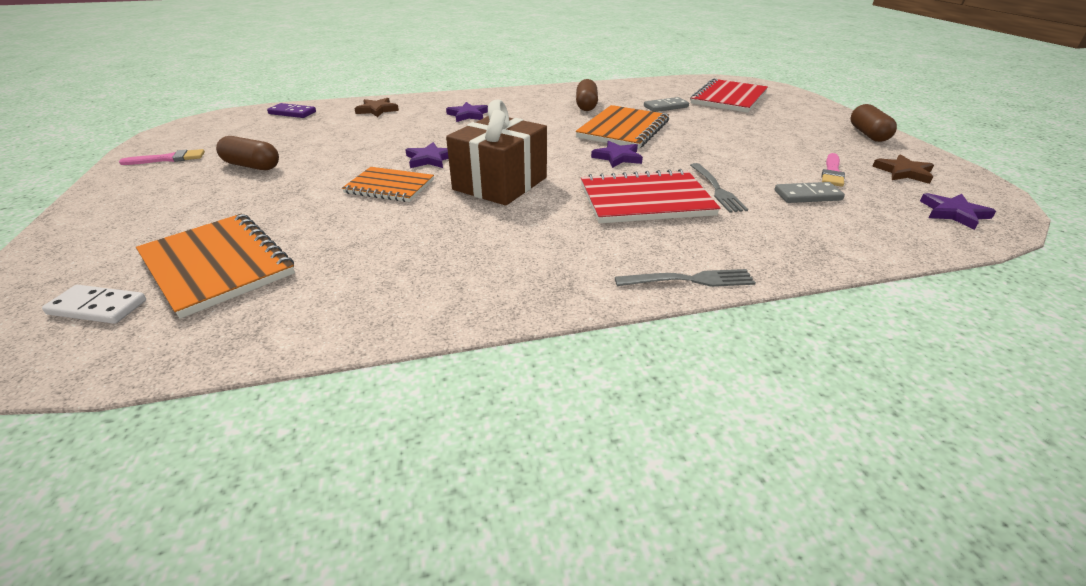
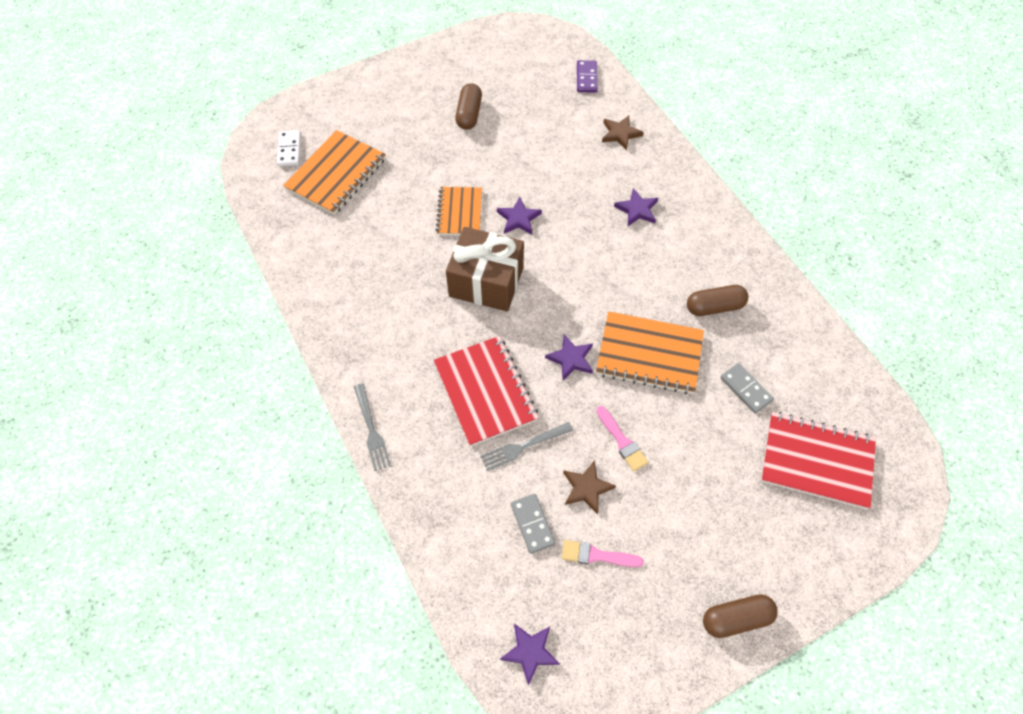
camera: 75 degrees right, 25 degrees up
(168, 159) = (465, 61): pink brush -> pink brush (622, 441)
(903, 172) = (621, 630): brown star -> brown star (586, 488)

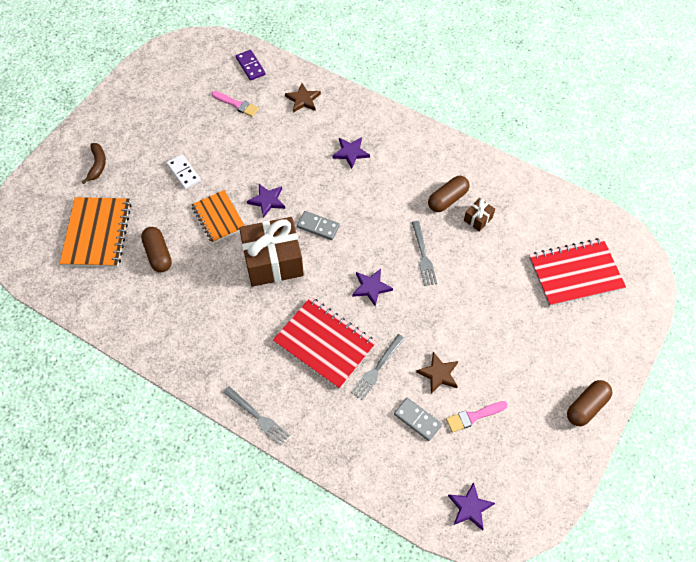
camera: 30 degrees left, 0 degrees up
(289, 150) = (43, 231): white domino -> white domino (184, 173)
(378, 110) = (97, 165): none -> brown banana
(469, 114) = (175, 135): brown capsule -> brown capsule (158, 254)
(622, 441) = (442, 328): pink brush -> pink brush (237, 104)
(649, 354) = (423, 256): orange notebook -> grey fork
(736, 344) = (478, 219): none -> brown gift
(746, 389) = (502, 247): grey domino -> grey domino (318, 226)

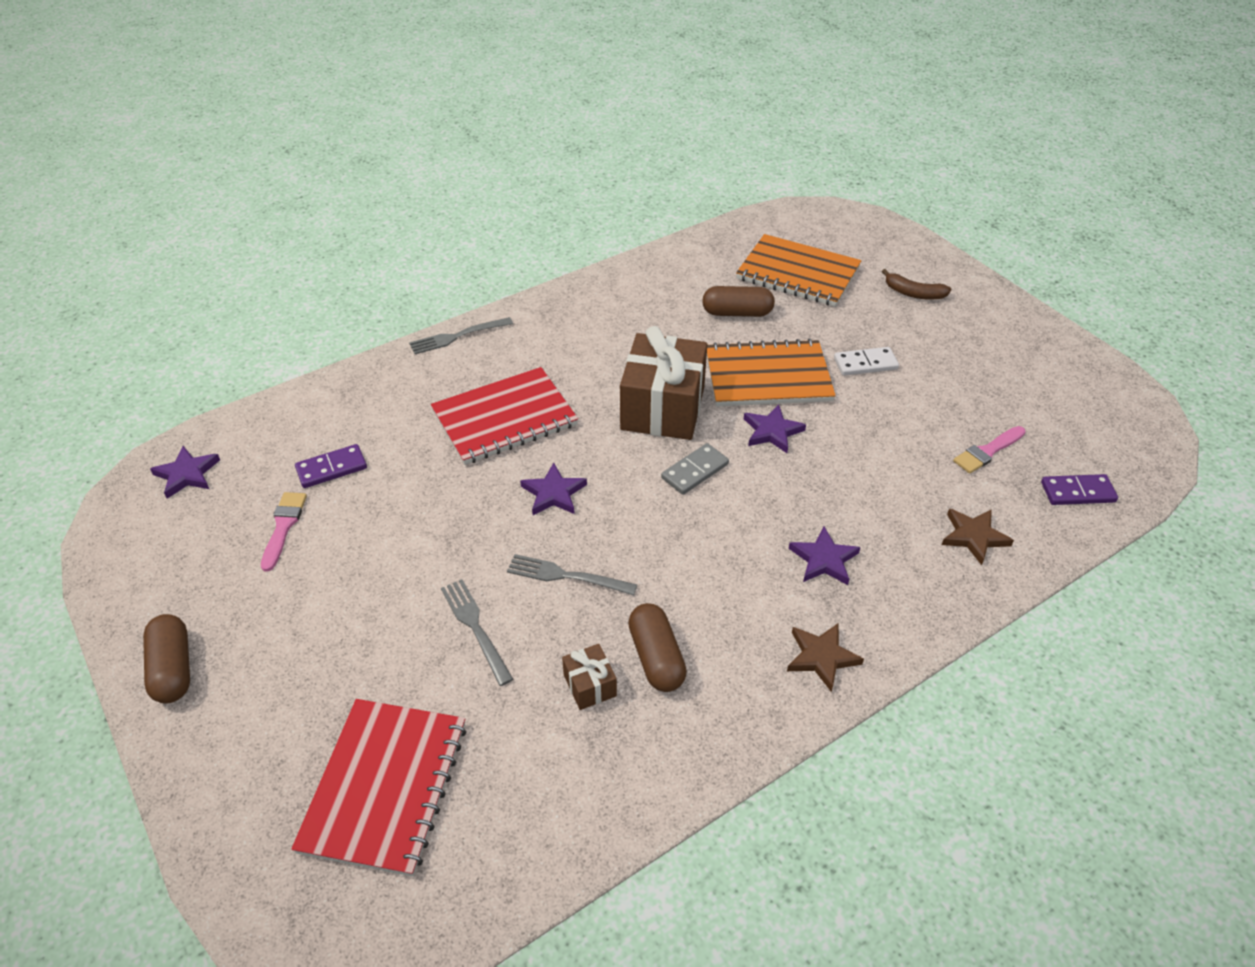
camera: 115 degrees right, 15 degrees down
(218, 217) = (767, 377): orange notebook -> orange notebook, size x1.53
(377, 369) = (430, 455): grey fork -> grey fork (475, 627)
(417, 419) = (331, 468): grey domino -> purple domino
(438, 374) = (371, 515): brown star -> brown star (821, 657)

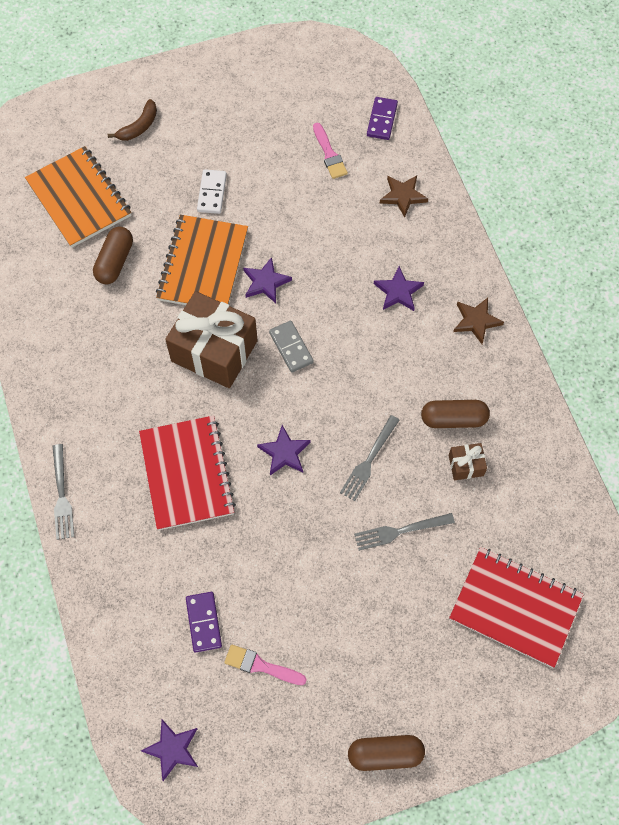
camera: 75 degrees left, 20 degrees up
(798, 273) = (79, 199): orange notebook -> orange notebook turned 75 degrees counterclockwise

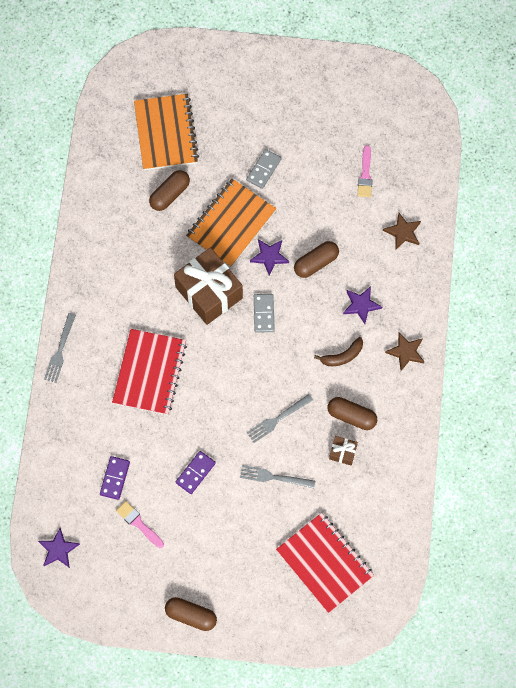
camera: 25 degrees right, 5 degrees up
(139, 126) = (235, 92): brown banana -> brown banana (342, 356)
(212, 193) = (264, 169): white domino -> grey domino
(284, 452) = (222, 387): purple star -> none
(323, 267) = (316, 263): none -> brown capsule
(382, 120) = (419, 163): purple domino -> purple domino (195, 473)

